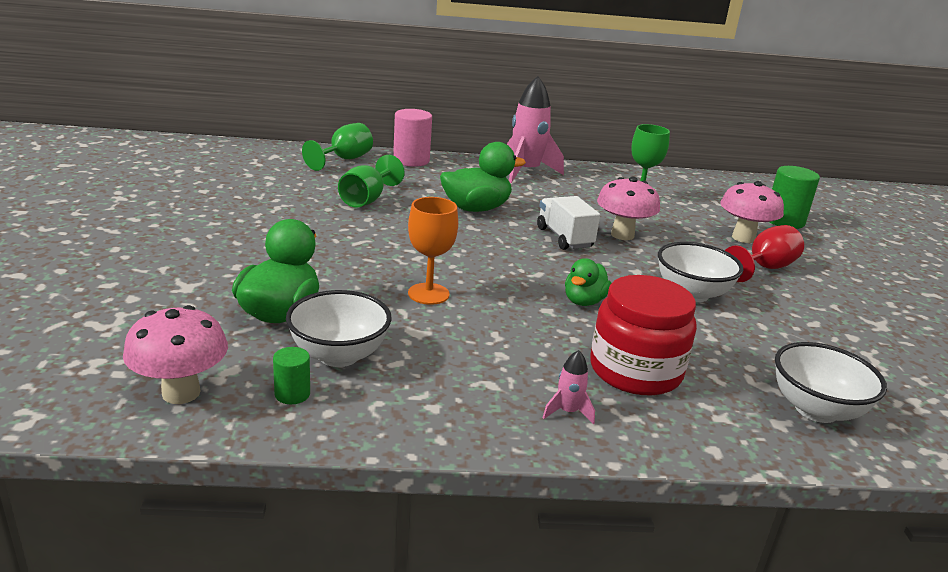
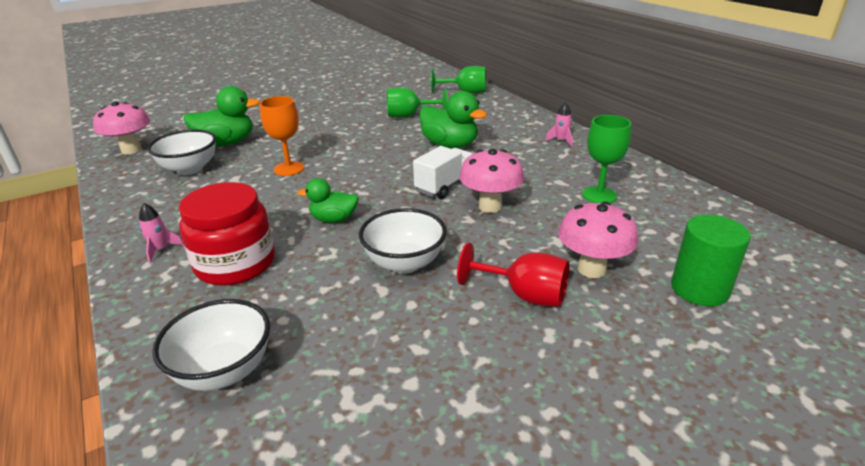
camera: 65 degrees right, 5 degrees up
(292, 394) = (142, 171): green cylinder -> none
(411, 160) = (503, 106): pink cylinder -> none
(526, 172) = (561, 141): pink rocket -> pink rocket, size x0.44

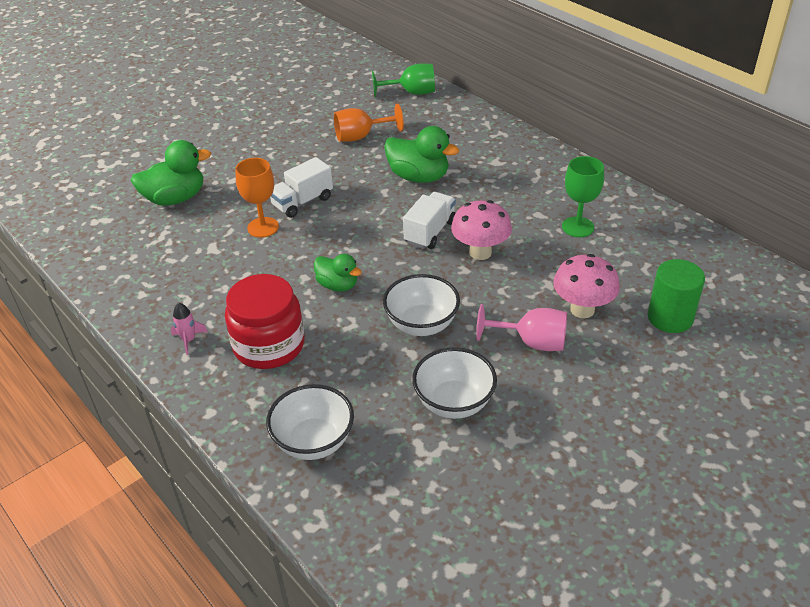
camera: 10 degrees left, 10 degrees up
(131, 150) = (72, 220): pink mushroom -> none
(190, 169) = (156, 239): white bowl -> white bowl (454, 403)
(334, 219) = (338, 285): green duck -> green duck turned 135 degrees counterclockwise
(335, 154) = (302, 202): none -> white truck
(409, 115) = (361, 136): green goblet -> orange goblet
(524, 295) = (532, 342): red goblet -> pink goblet
(561, 141) = (530, 159): pink rocket -> none

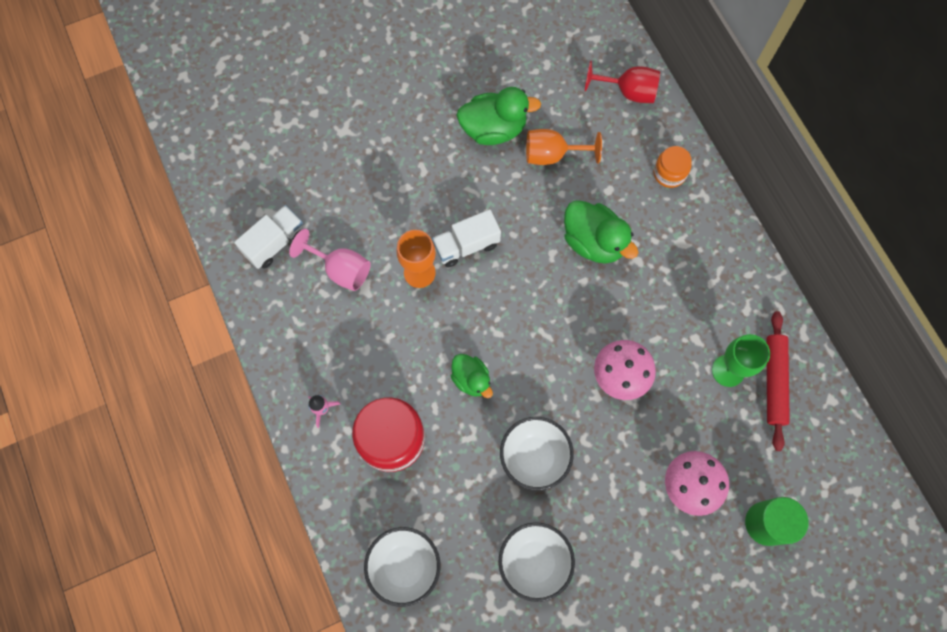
camera: 15 degrees right, 30 degrees up
(175, 198) = (342, 200): green duck -> green duck (493, 129)
(411, 93) = (628, 92): green goblet -> red goblet
(430, 232) = (579, 331): white truck -> white truck (275, 243)
(466, 127) = (669, 173): none -> orange jar
(532, 342) = (627, 512): pink goblet -> pink goblet (341, 269)
(622, 225) = (774, 382): none -> red rolling pin

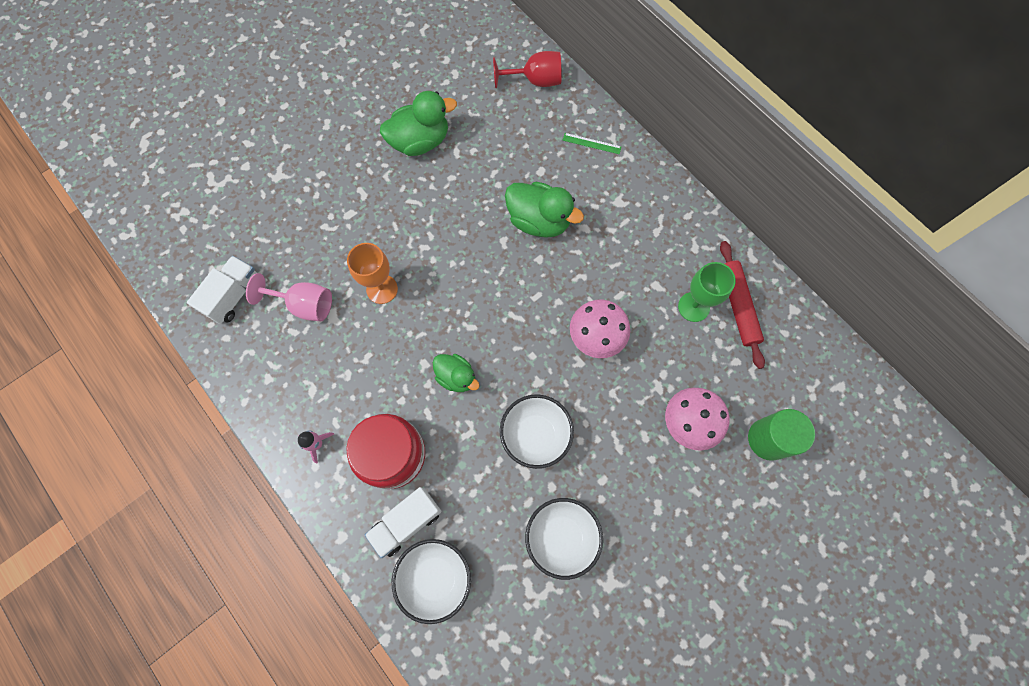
camera: 15 degrees left, 0 degrees up
(466, 245) = (420, 253): white truck -> white truck (406, 522)
(552, 155) = (480, 152): orange goblet -> none
(669, 173) = (591, 143): orange jar -> green ruler

